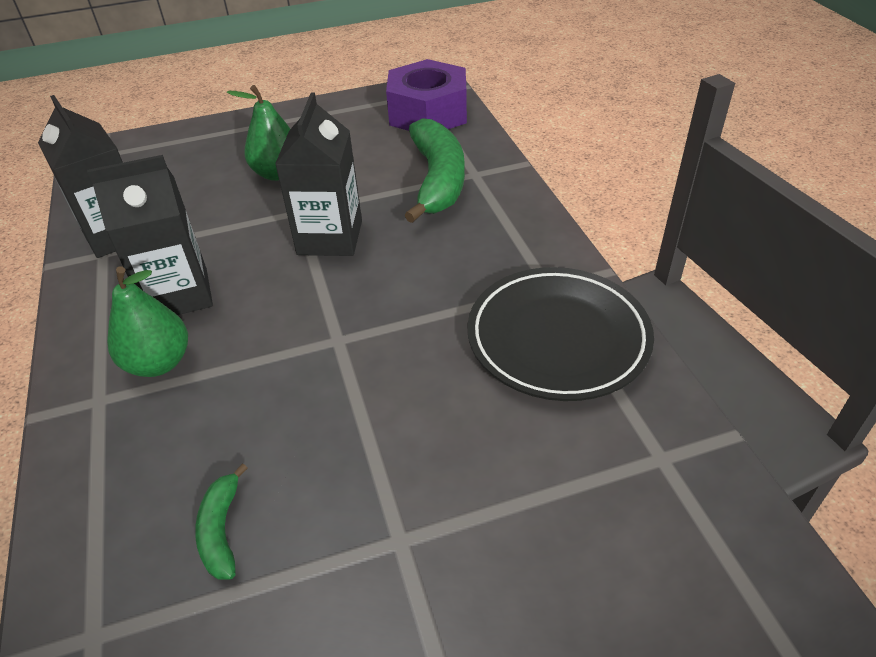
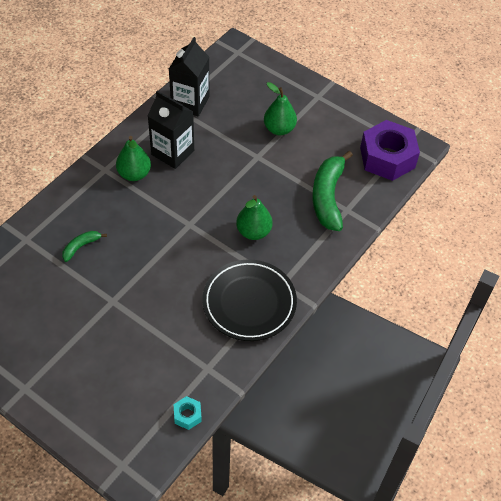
camera: 50 degrees right, 10 degrees up
(330, 238) = (249, 181): black carton -> none
(426, 273) = (253, 232): none -> green pear
(437, 180) = (328, 197): green banana -> green banana turned 135 degrees clockwise
(760, 543) = (187, 415): none -> turquoise nut

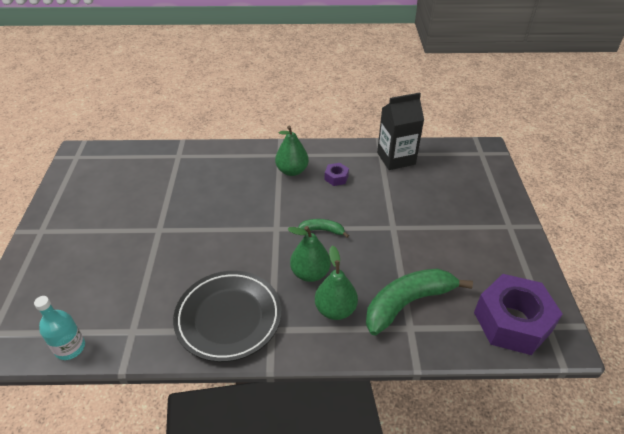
camera: 55 degrees right, 10 degrees down
(81, 247) = (196, 184): green banana -> green banana (322, 230)
(172, 152) = (336, 178): black carton -> purple nut
(187, 415) = (70, 348): turquoise nut -> turquoise bottle
(279, 129) = (439, 223): green pear -> green pear (335, 310)

